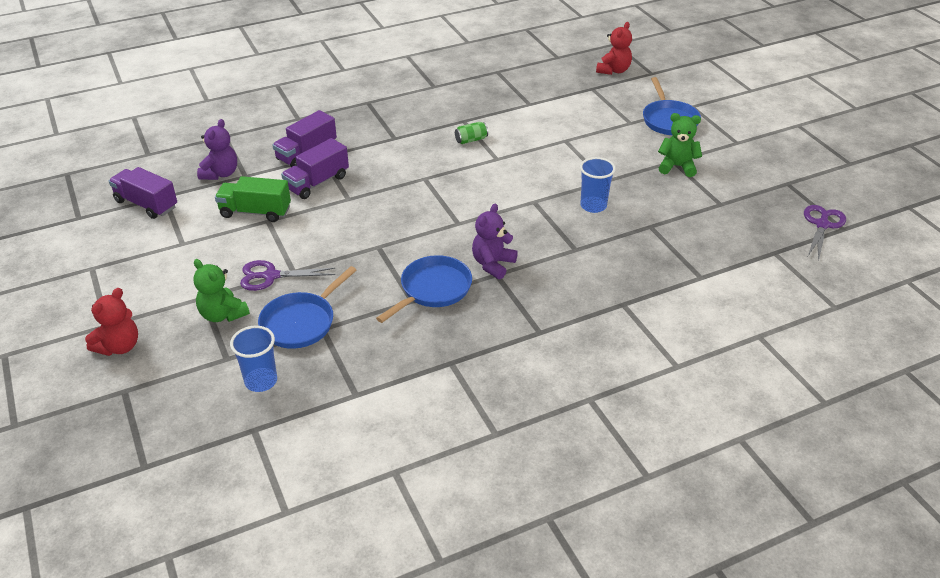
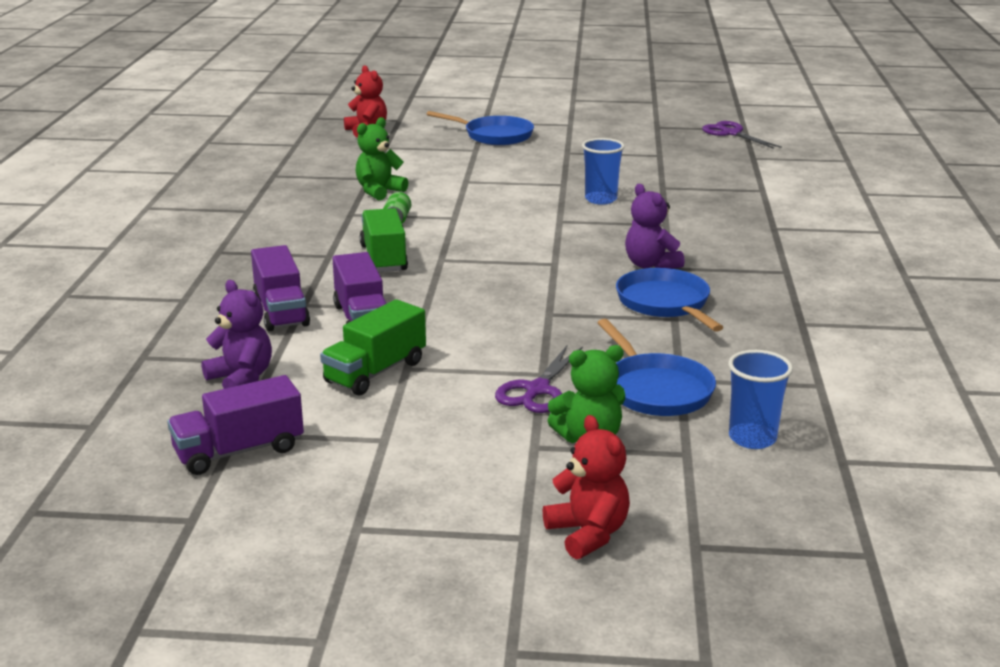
camera: 60 degrees left, 15 degrees down
(407, 158) = (383, 258): none -> green truck
(677, 167) = (579, 153): green teddy bear -> green teddy bear (379, 191)

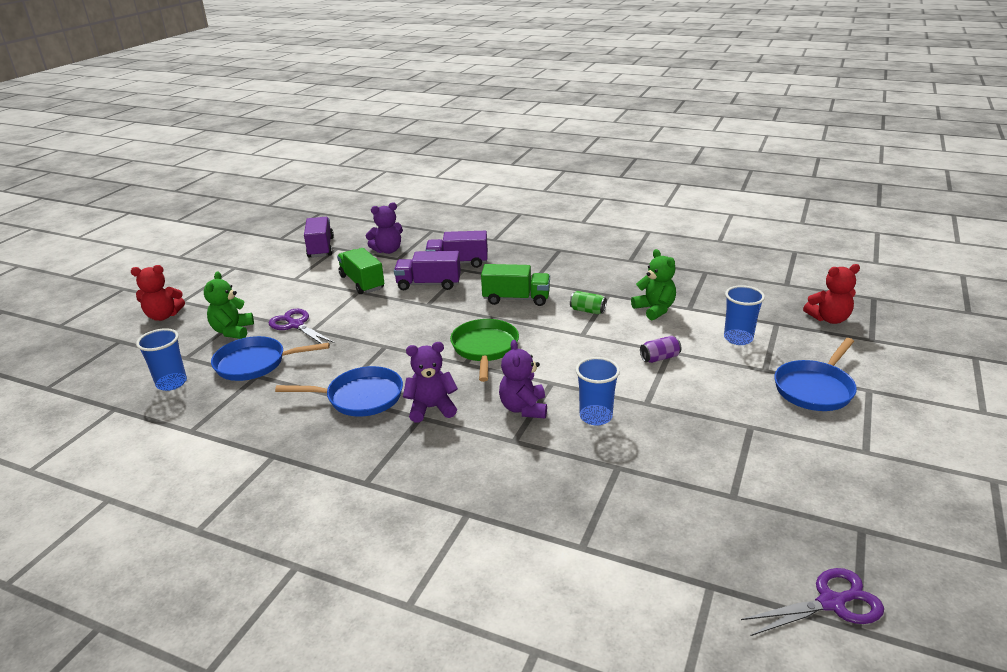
camera: 110 degrees right, 5 degrees up
(424, 159) = (738, 338): none -> blue cup
(481, 184) = (659, 358): none -> purple can
(516, 258) = (485, 348): none -> green pan
(613, 226) = (524, 408): none -> purple teddy bear

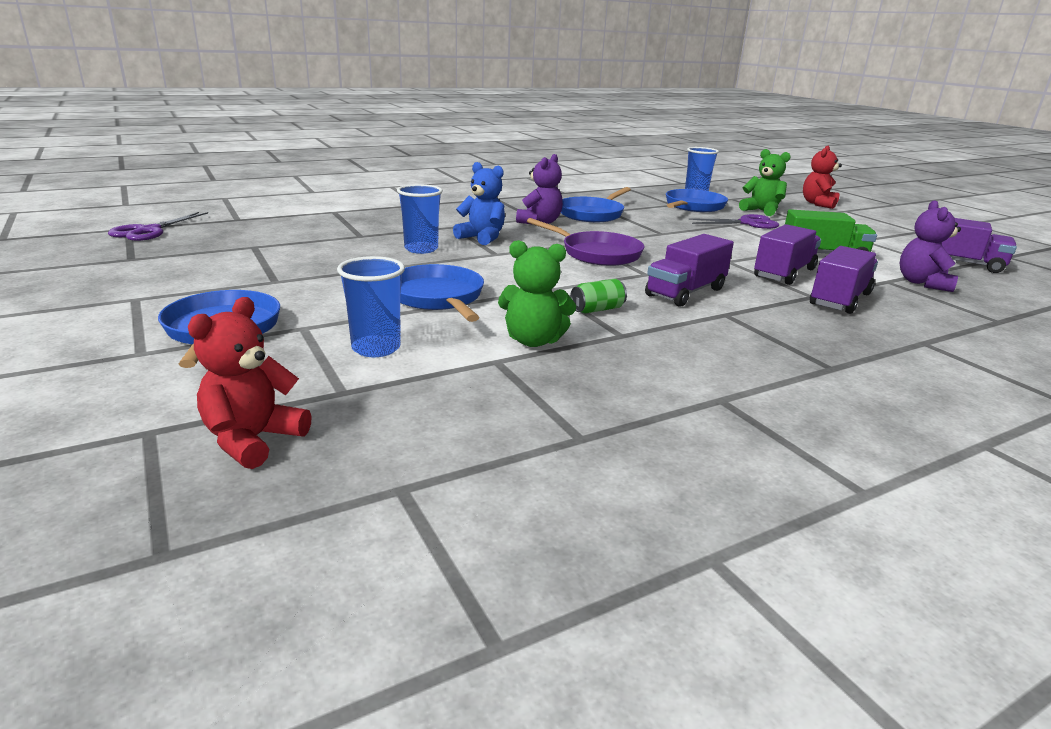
camera: 125 degrees right, 5 degrees down
(485, 348) = (596, 253): green pan -> purple pan
(516, 299) = (685, 292): green truck -> purple truck
(524, 408) = (482, 238): purple teddy bear -> blue teddy bear
(659, 358) = (437, 298): purple can -> blue pan

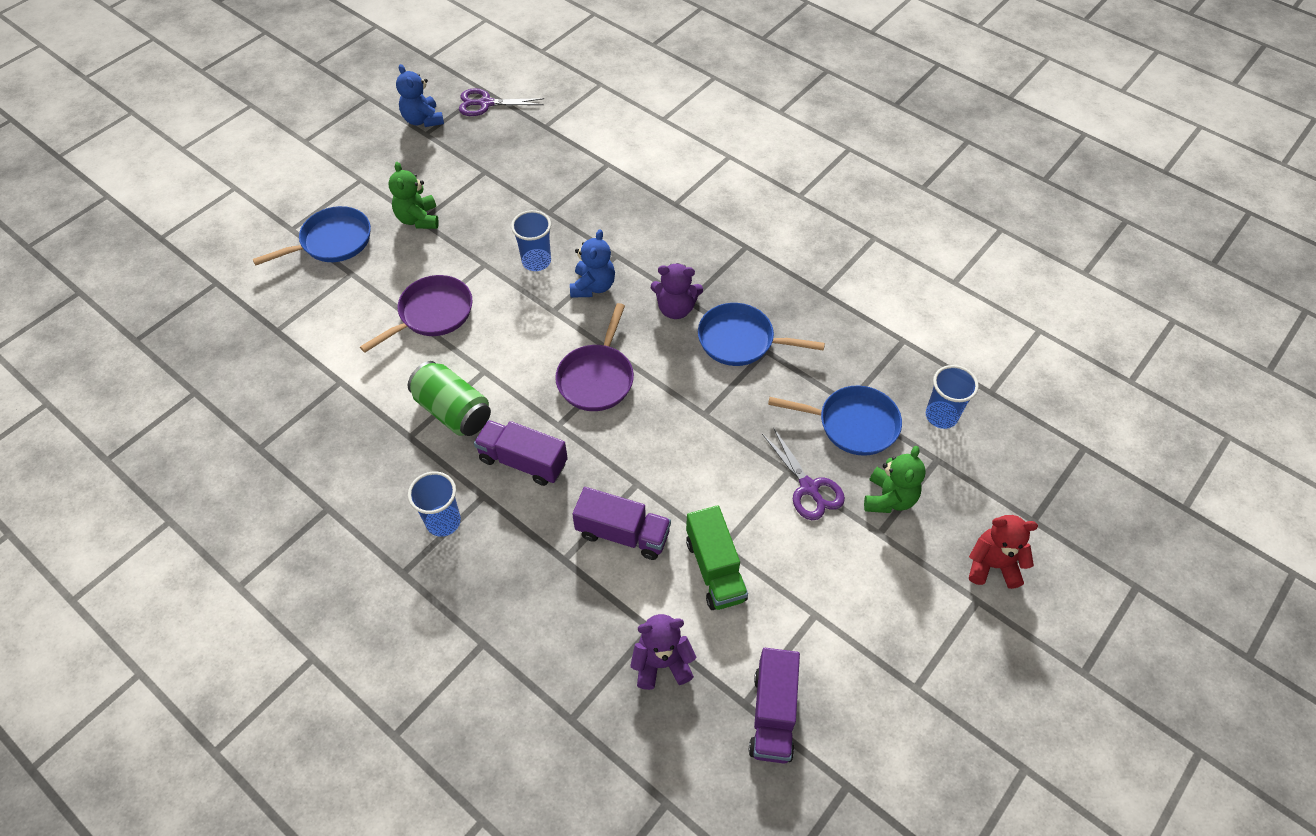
camera: 70 degrees right, 30 degrees up
(104, 256) = (423, 120): none -> blue teddy bear
(253, 440) = (219, 321): red teddy bear -> none
(376, 348) = (335, 319): blue cup -> blue cup (443, 522)
(437, 298) = (432, 314): blue pan -> purple pan
(533, 340) = (378, 390): green teddy bear -> green teddy bear (418, 219)
(597, 309) = (453, 411): green can -> green can, size x1.92
(839, 299) = (565, 582): purple truck -> none

